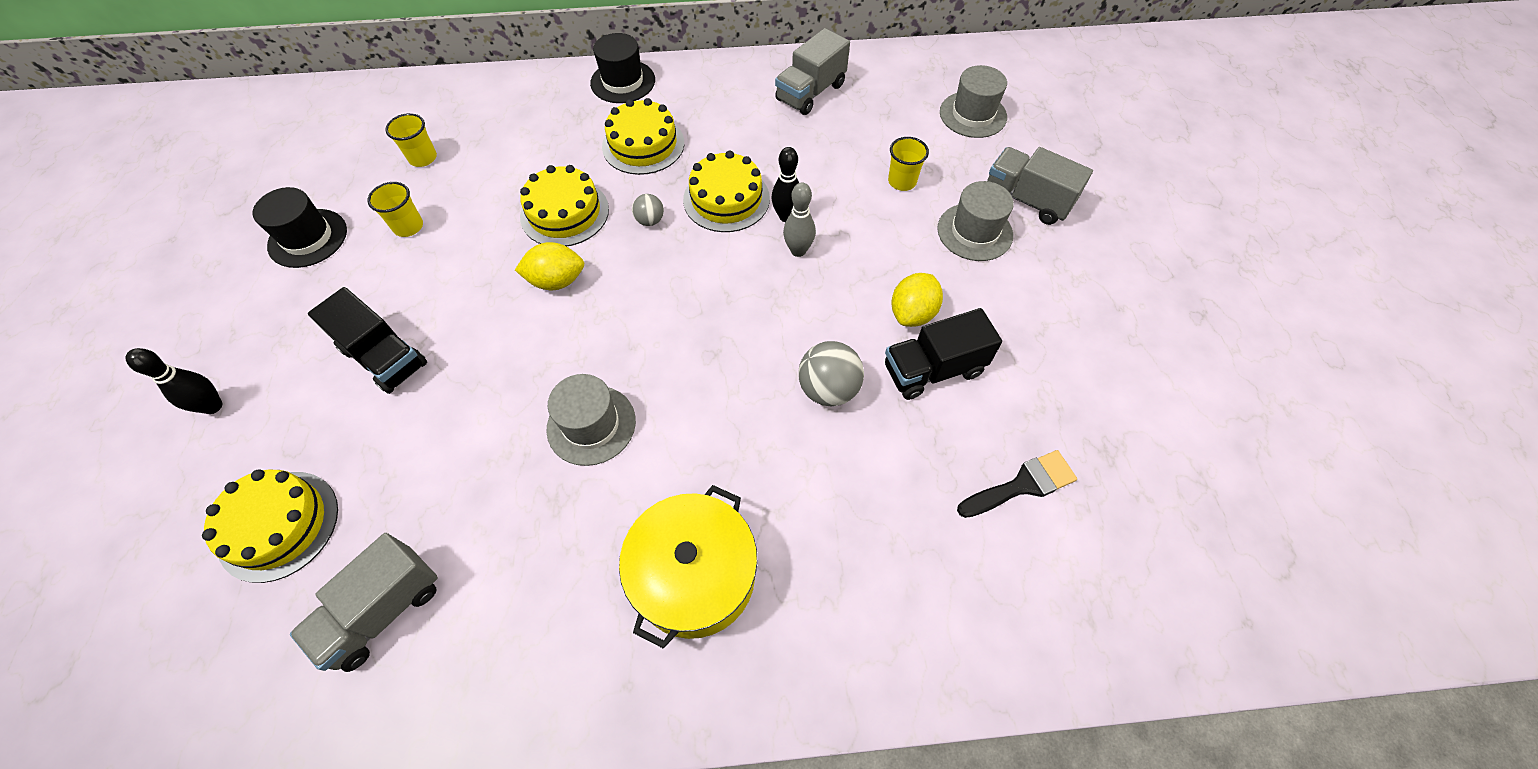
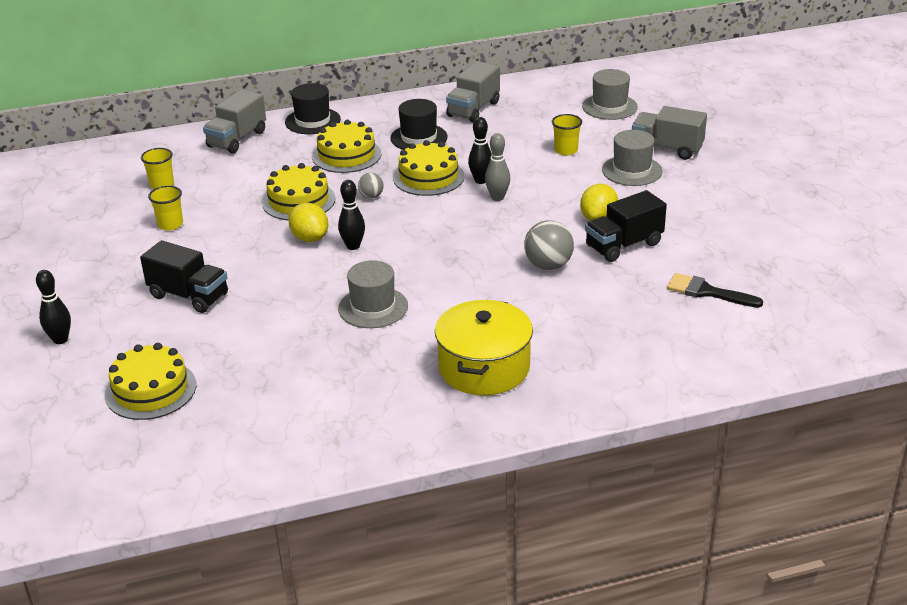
camera: 10 degrees left, 25 degrees down
(308, 238) = (87, 241): black hat -> black hat (419, 138)
(383, 611) = (256, 417): grey truck -> grey truck (237, 139)
(557, 281) = (310, 238): yellow lemon -> yellow lemon turned 75 degrees clockwise
(602, 305) = (353, 246): none -> black bowling pin
(1022, 485) = (707, 292): black brush -> black brush turned 120 degrees counterclockwise

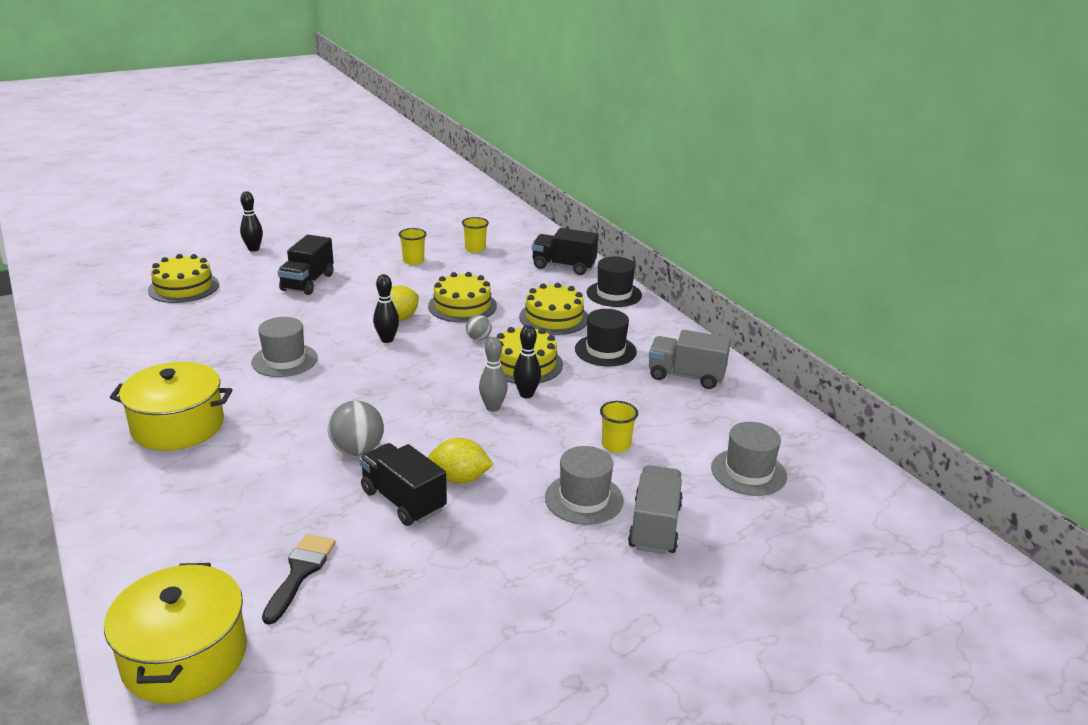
camera: 75 degrees right, 5 degrees down
(237, 139) = (563, 266): grey truck -> black truck
(795, 339) = (185, 656): none -> yellow pot

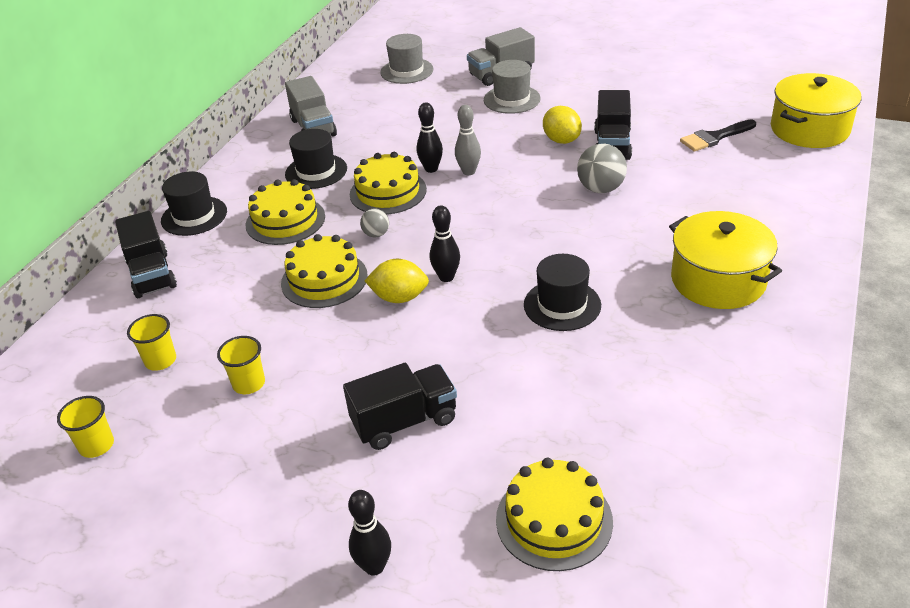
camera: 125 degrees left, 10 degrees up
(284, 360) = (562, 305): grey hat -> black hat
(616, 445) = (442, 114): yellow cup -> yellow cup (96, 445)

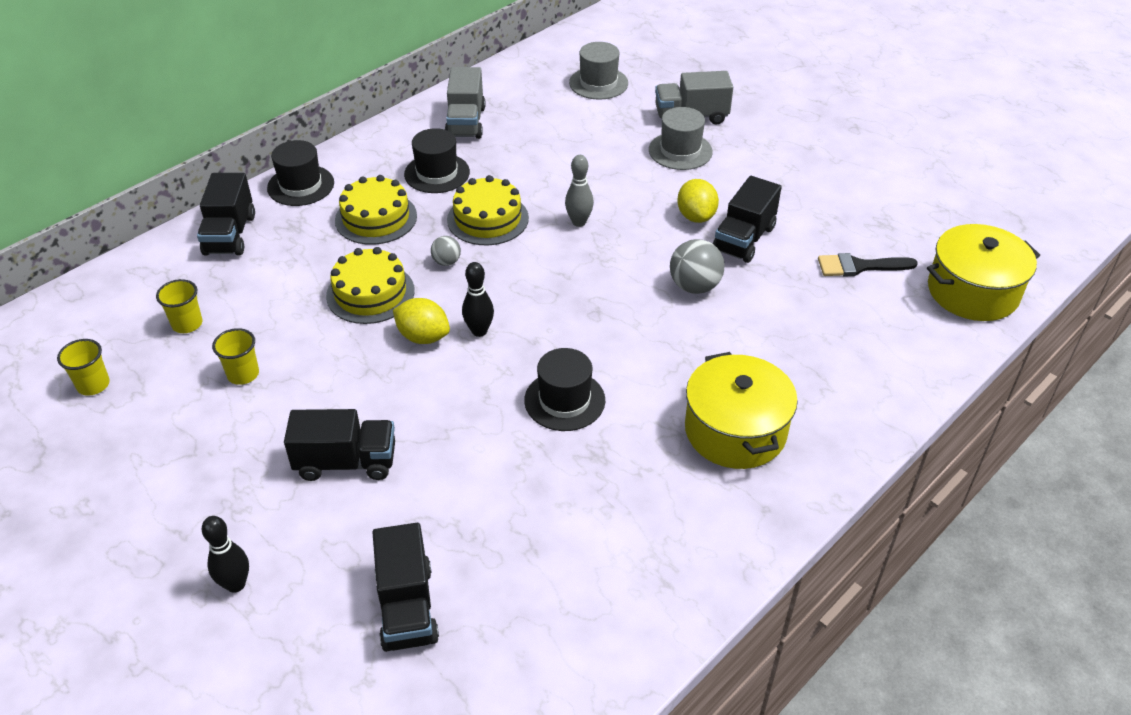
camera: 20 degrees right, 5 degrees up
(431, 169) = (545, 207): black bowling pin -> none
(554, 520) = (407, 607): yellow cake -> black truck

